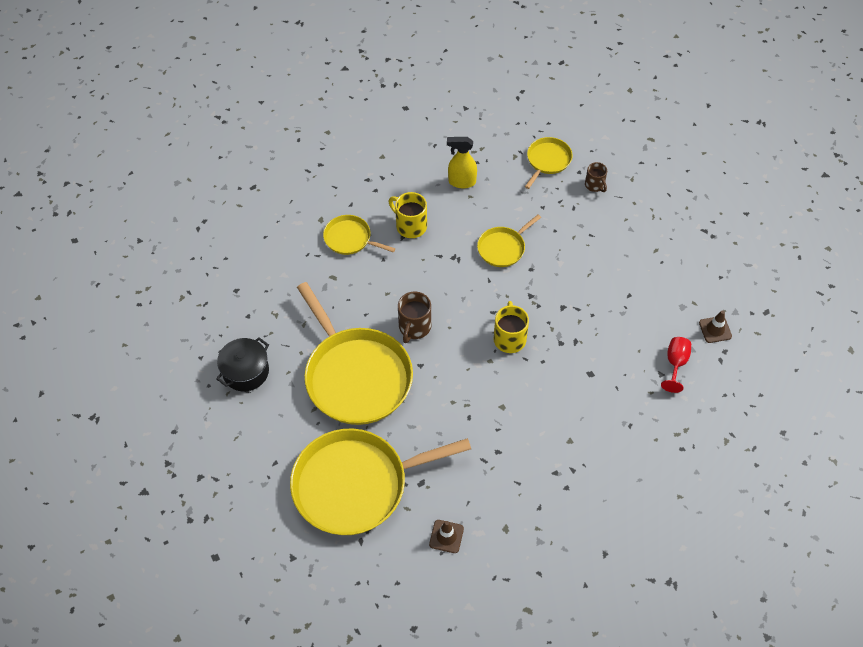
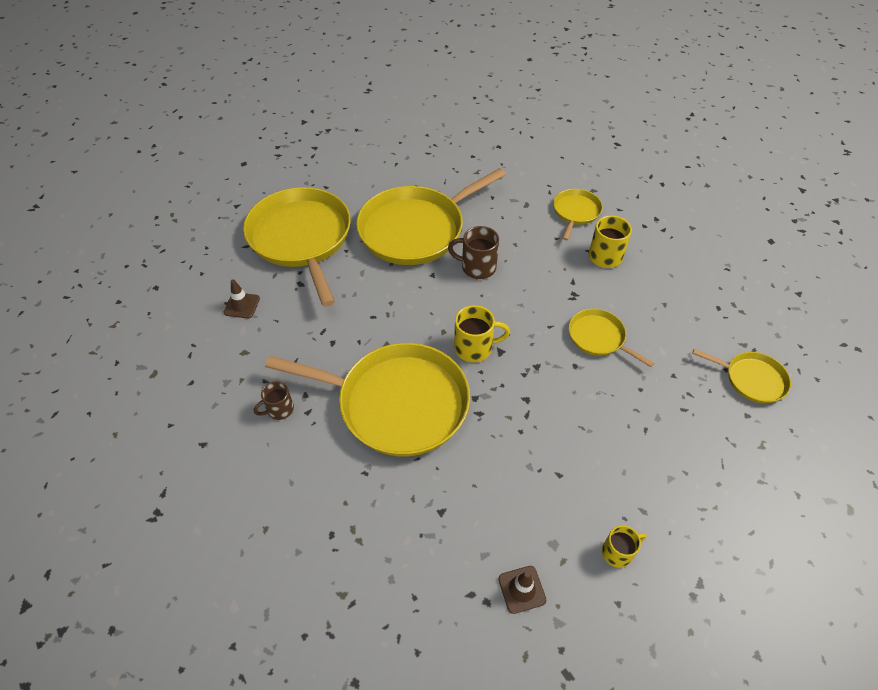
camera: 85 degrees right, 5 degrees down
(246, 372) = (415, 161): black pot -> none
(461, 182) = (682, 295): yellow spray bottle -> none
(565, 400) = (396, 403): none -> yellow pan
(595, 185) = (731, 434): brown mug -> brown mug (279, 409)
(675, 364) = (458, 531): red goblet -> none
(686, 270) = (618, 552): none -> yellow mug

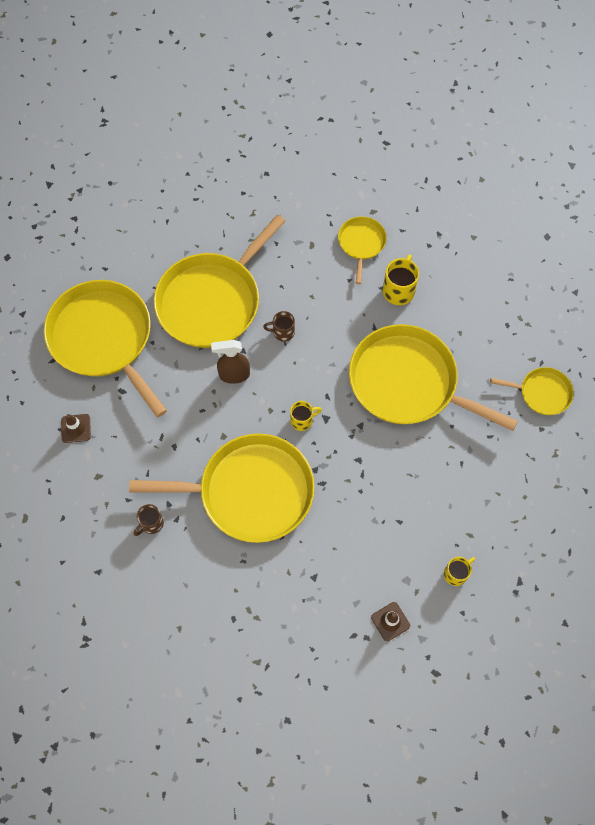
camera: 15 degrees left, 15 degrees up
(416, 293) = (234, 375): none -> brown spray bottle
(474, 348) = (302, 420): yellow mug -> yellow mug, size x0.65
(477, 267) = (282, 332): brown mug -> brown mug, size x0.65
(599, 337) = (408, 383): yellow pan -> yellow pan, size x2.09

